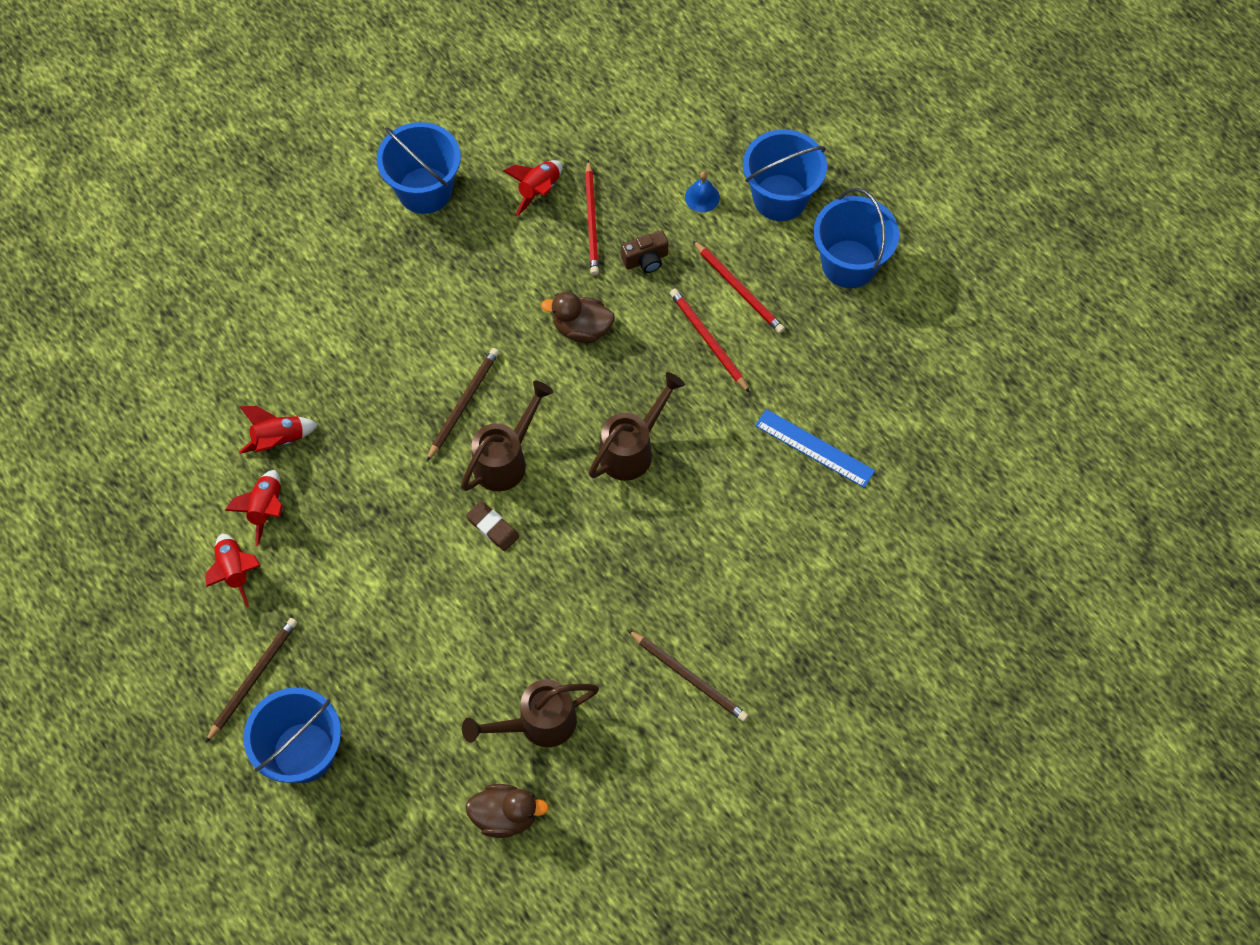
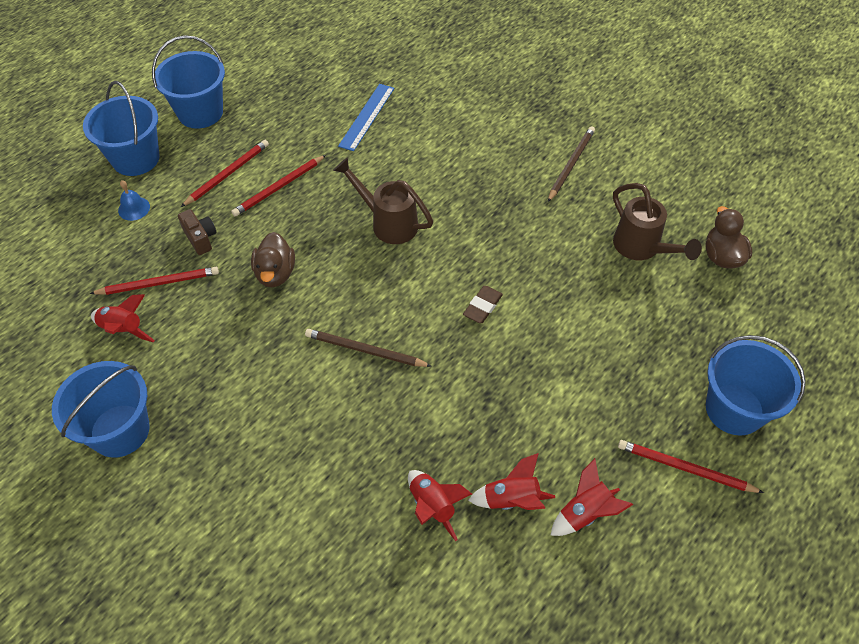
camera: 100 degrees left, 10 degrees down
(253, 678) = (685, 468): brown pencil -> red pencil
(506, 459) = (414, 308): brown watering can -> none

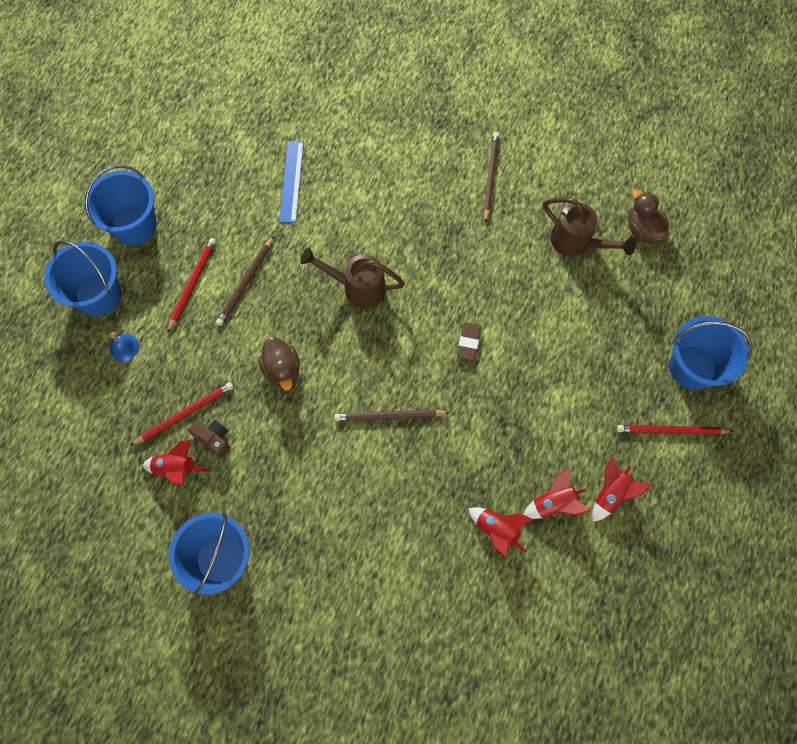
camera: 20 degrees left, 15 degrees up
(200, 238) = (200, 357): brown camera -> brown camera (214, 439)
(279, 187) = (245, 283): red pencil -> brown pencil

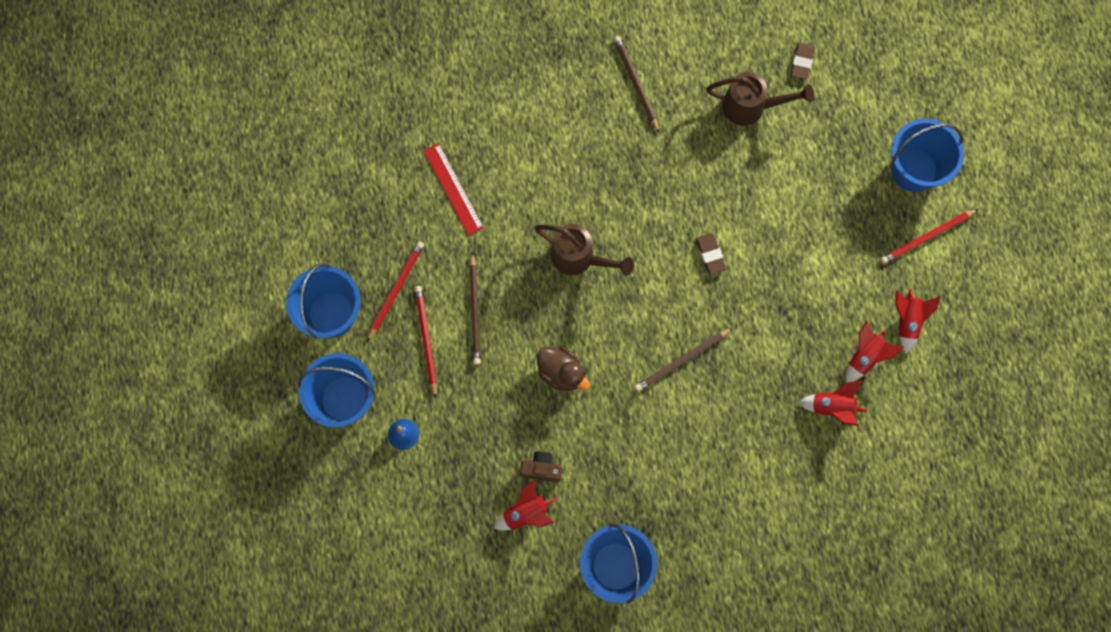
camera: 30 degrees left, 5 degrees up
(185, 414) = (500, 462): red pencil -> red pencil (396, 290)
(292, 181) = (453, 189): blue ruler -> red ruler
(357, 287) = (579, 258): brown watering can -> brown watering can turned 135 degrees counterclockwise
(642, 230) = (802, 62): brown duck -> brown eraser

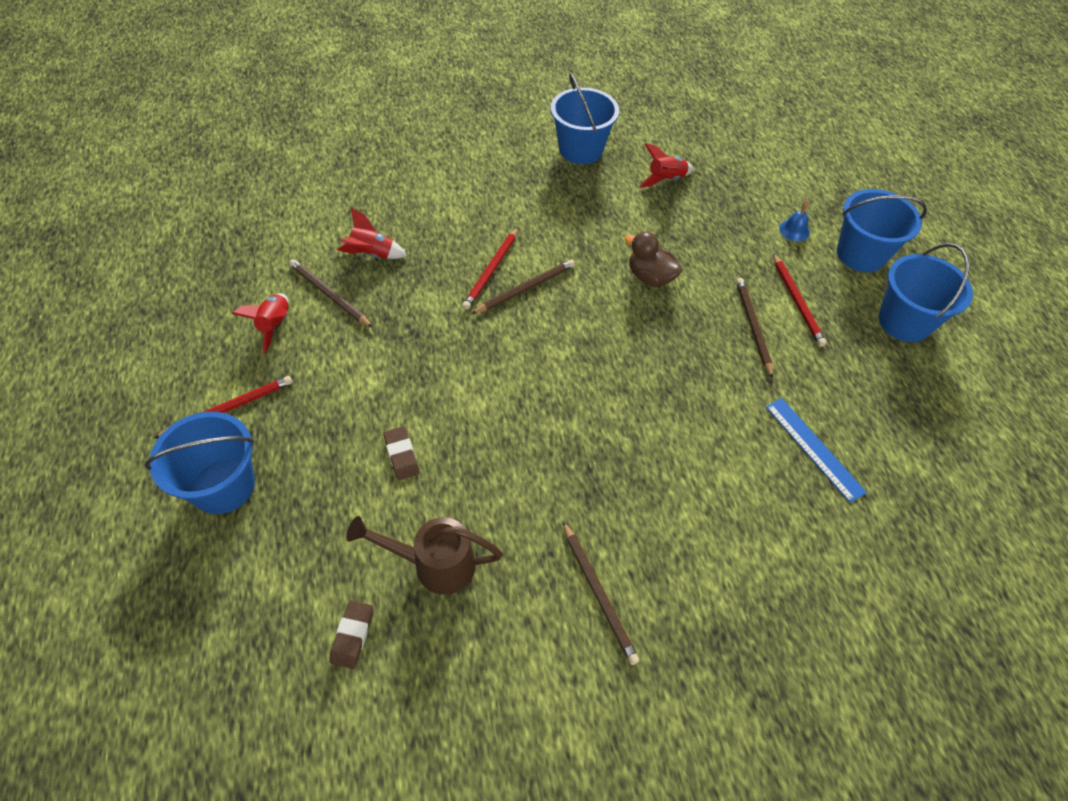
camera: 175 degrees right, 20 degrees down
(396, 290) = (844, 344): red pencil -> red pencil (491, 270)
(453, 189) = (813, 448): red ruler -> blue ruler
(541, 469) = (657, 208): brown camera -> none
(579, 258) = (646, 378): brown watering can -> none
(710, 255) = (494, 385): brown eraser -> brown eraser (401, 455)
(865, 356) = (329, 294): red rocket -> brown pencil

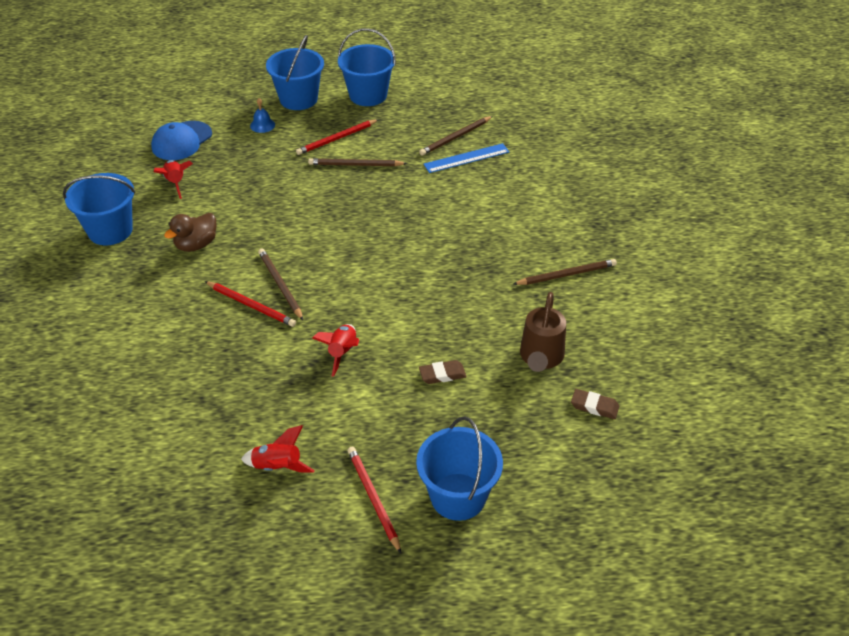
camera: 80 degrees left, 10 degrees down
(329, 294) = (248, 424): brown pencil -> brown pencil (455, 137)
(372, 254) = (202, 391): red rocket -> red rocket (342, 353)
(650, 277) = (289, 209): brown duck -> brown duck (196, 245)
(737, 171) = (181, 141): none -> blue cap
(797, 302) = (336, 139): red pencil -> red pencil turned 150 degrees clockwise

